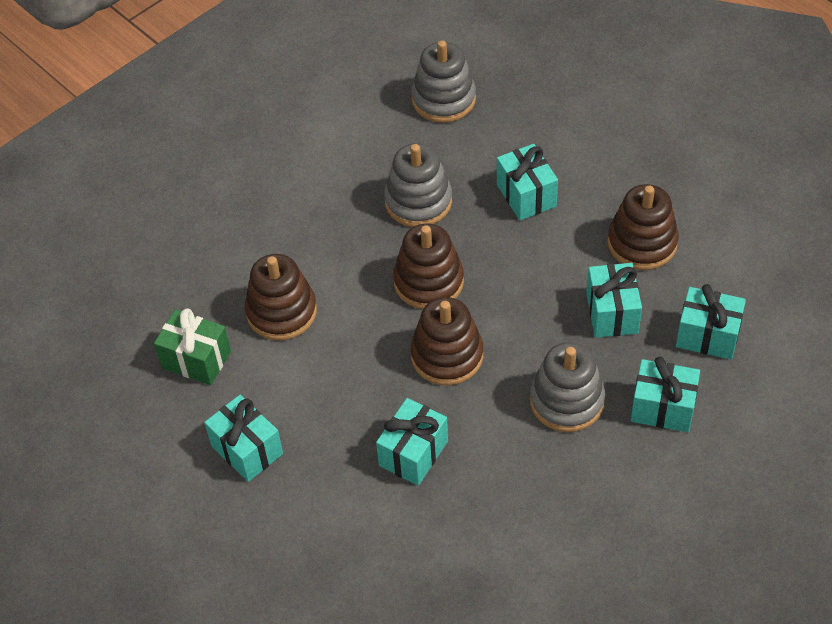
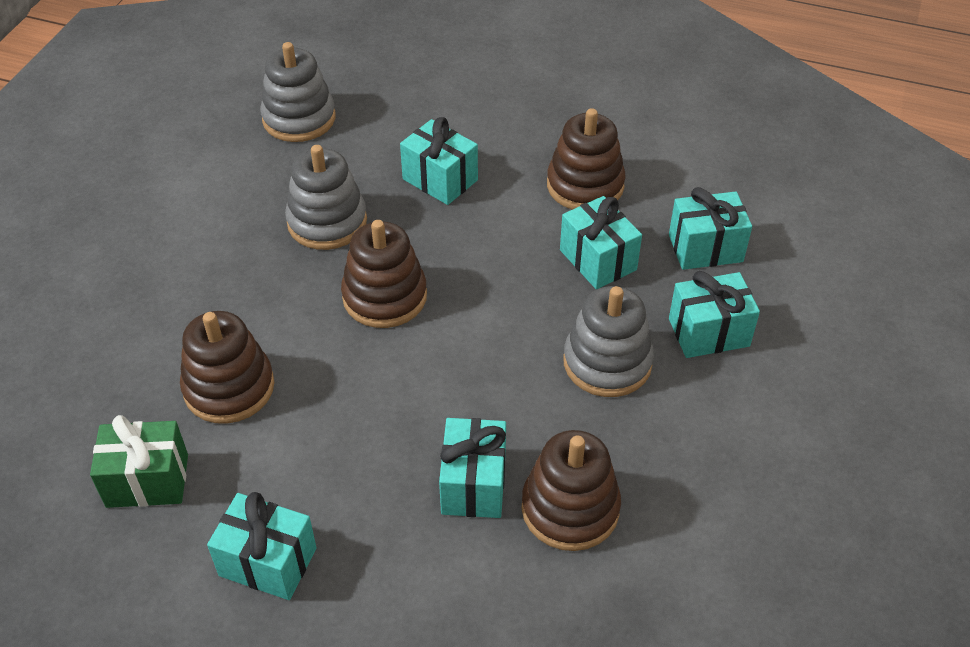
camera: 30 degrees left, 5 degrees down
(447, 355) = (449, 364): brown stacking toy -> brown stacking toy (570, 508)

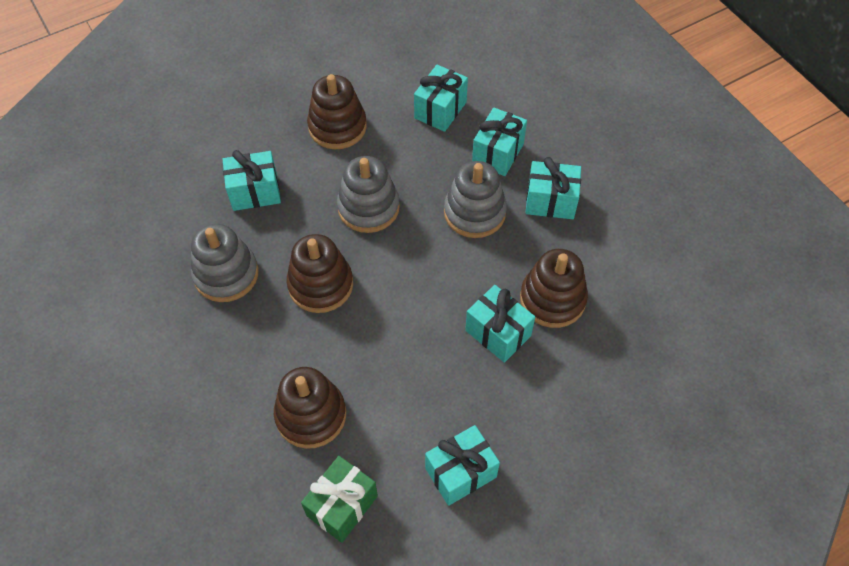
camera: 50 degrees left, 10 degrees up
(299, 118) = (113, 229): grey stacking toy -> grey stacking toy (368, 207)
(598, 260) = (399, 163): turquoise gift -> turquoise gift (550, 201)

